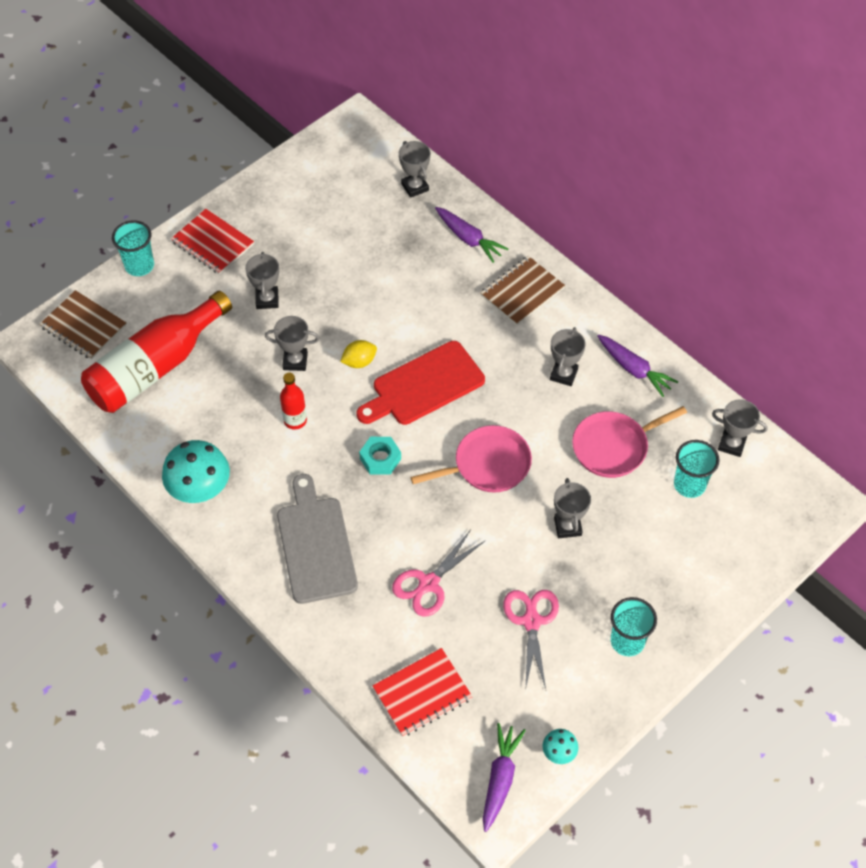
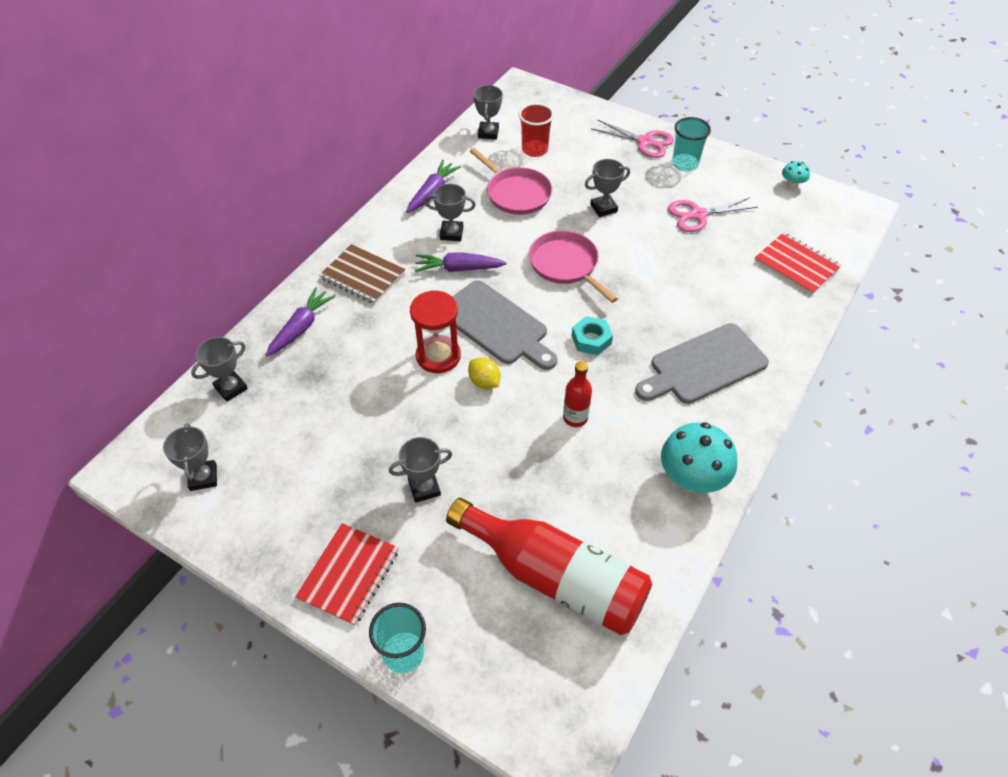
camera: 105 degrees left, 5 degrees down
(84, 326) = (521, 690): brown notebook -> none
(295, 361) = (501, 438): grey trophy -> grey trophy (203, 477)
(401, 333) = (438, 356): none -> red hourglass
(424, 385) = (496, 325): red cutting board -> grey cutting board
(429, 583) = (699, 280): pink scissors -> pink scissors (645, 142)
(500, 779) = (832, 210): purple carrot -> purple carrot (458, 268)
(689, 485) = (535, 150): turquoise cup -> red cup

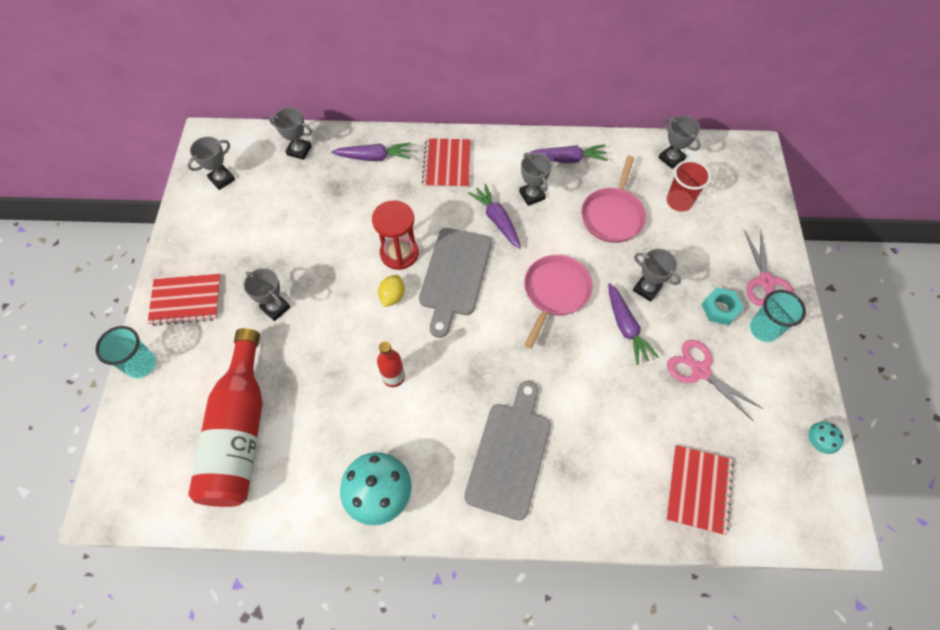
camera: 60 degrees right, 10 degrees up
(363, 275) = (447, 164): brown notebook -> red notebook
(488, 133) = (671, 159): grey trophy -> grey trophy turned 75 degrees clockwise
(591, 339) = (483, 351): turquoise nut -> turquoise nut (720, 309)
(631, 237) = (626, 327): none -> purple carrot
(703, 365) = (510, 454): grey cutting board -> grey cutting board turned 75 degrees clockwise

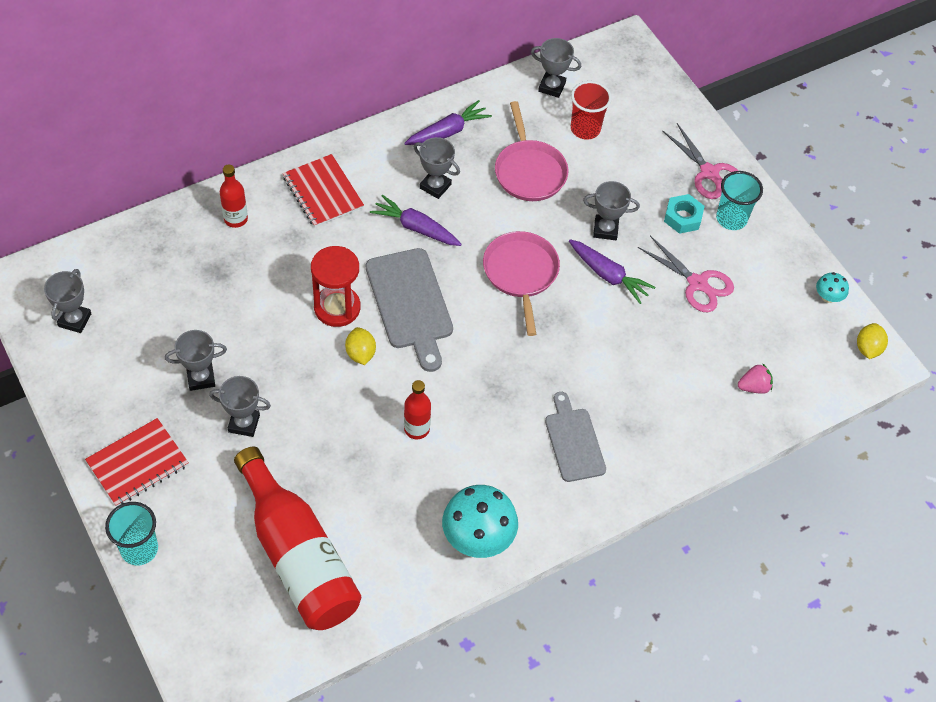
camera: 35 degrees left, 5 degrees down
(299, 150) = (142, 249): grey trophy -> grey trophy (201, 378)
(374, 157) = (236, 219): purple carrot -> red bottle
(510, 454) = (574, 441): grey cutting board -> grey cutting board, size x0.66
(698, 489) = (754, 387): red notebook -> pink strawberry
(700, 371) = (697, 283): pink scissors -> pink scissors turned 150 degrees counterclockwise
(831, 510) = (868, 348): none -> yellow lemon

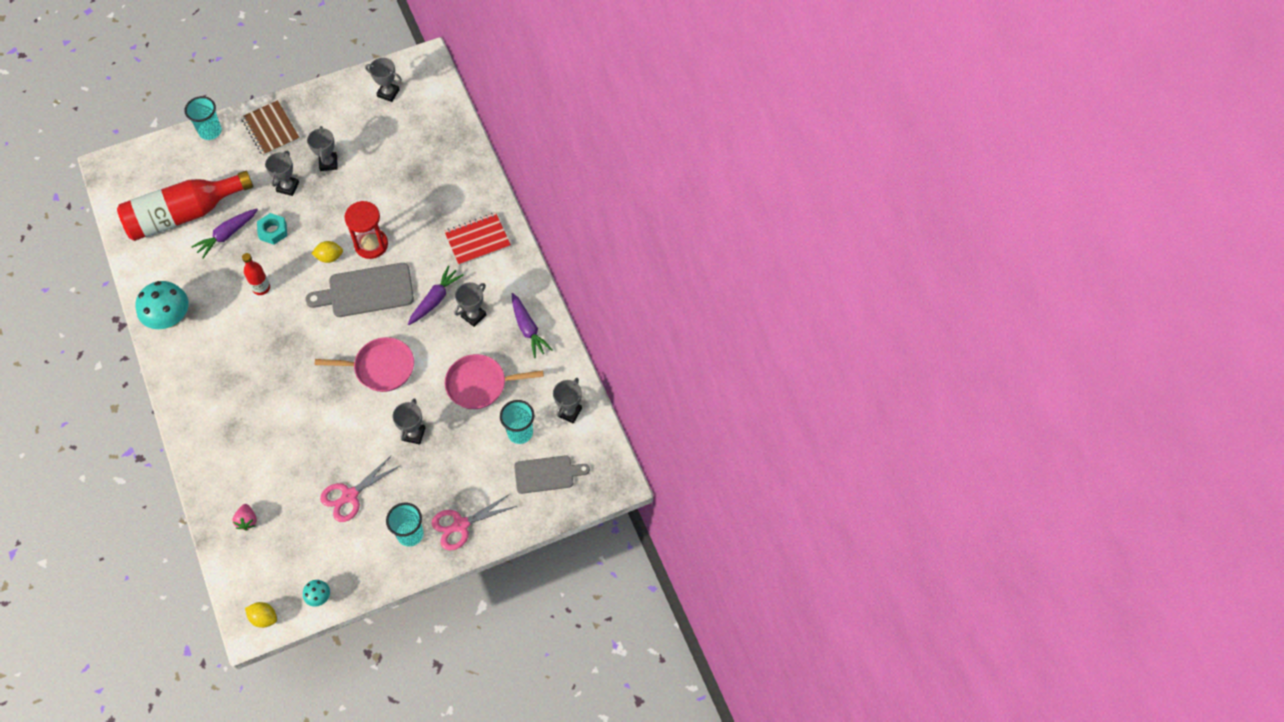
camera: 100 degrees right, 5 degrees up
(137, 463) = (271, 129): red notebook -> brown notebook
(236, 219) = (460, 184): red bottle -> none
(574, 441) = (229, 387): grey cutting board -> grey cutting board (547, 474)
(585, 129) = (520, 432): red cup -> turquoise cup
(608, 275) = (369, 430): purple carrot -> purple carrot (227, 235)
(683, 217) = (417, 495): turquoise nut -> turquoise nut (273, 231)

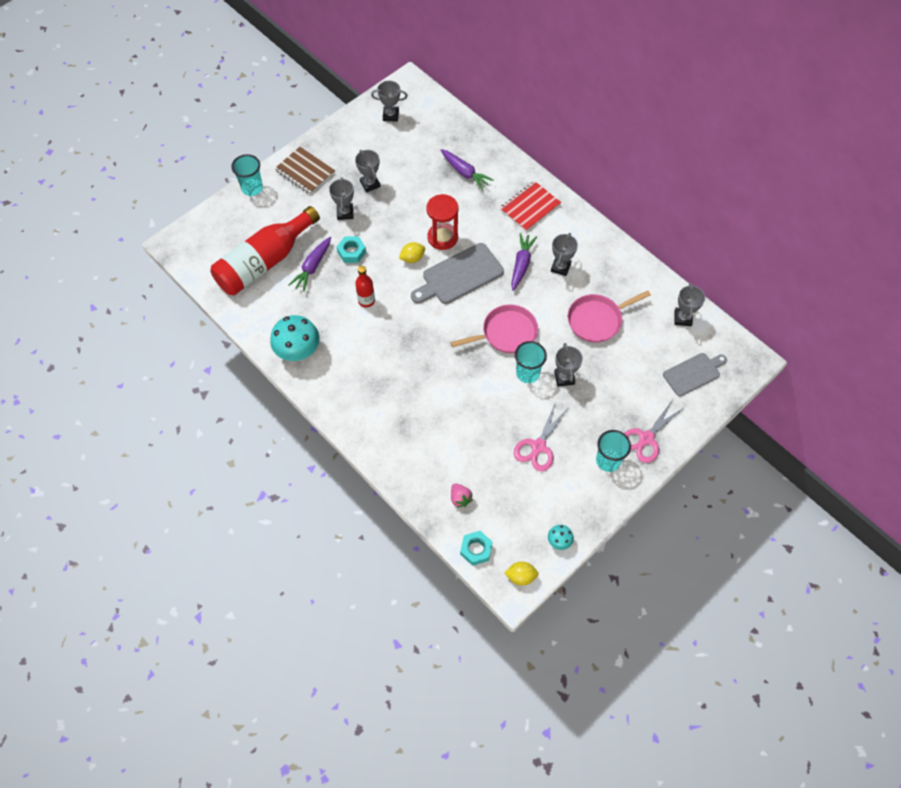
camera: 20 degrees left, 0 degrees up
(236, 576) = (476, 549): none -> turquoise nut
(520, 432) = (652, 347): turquoise cup -> turquoise cup (527, 373)
(528, 329) = (611, 264): purple carrot -> purple carrot (465, 173)

